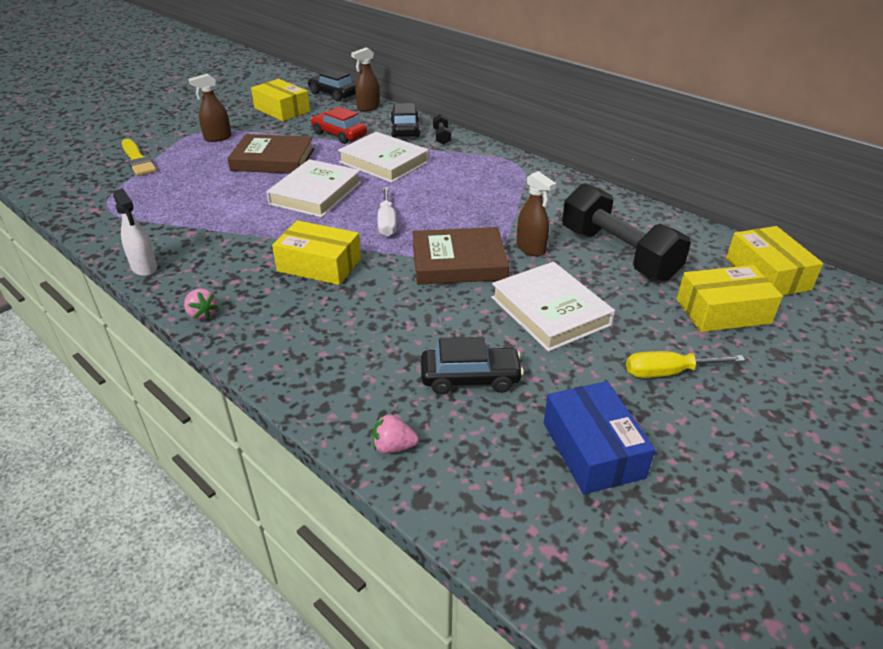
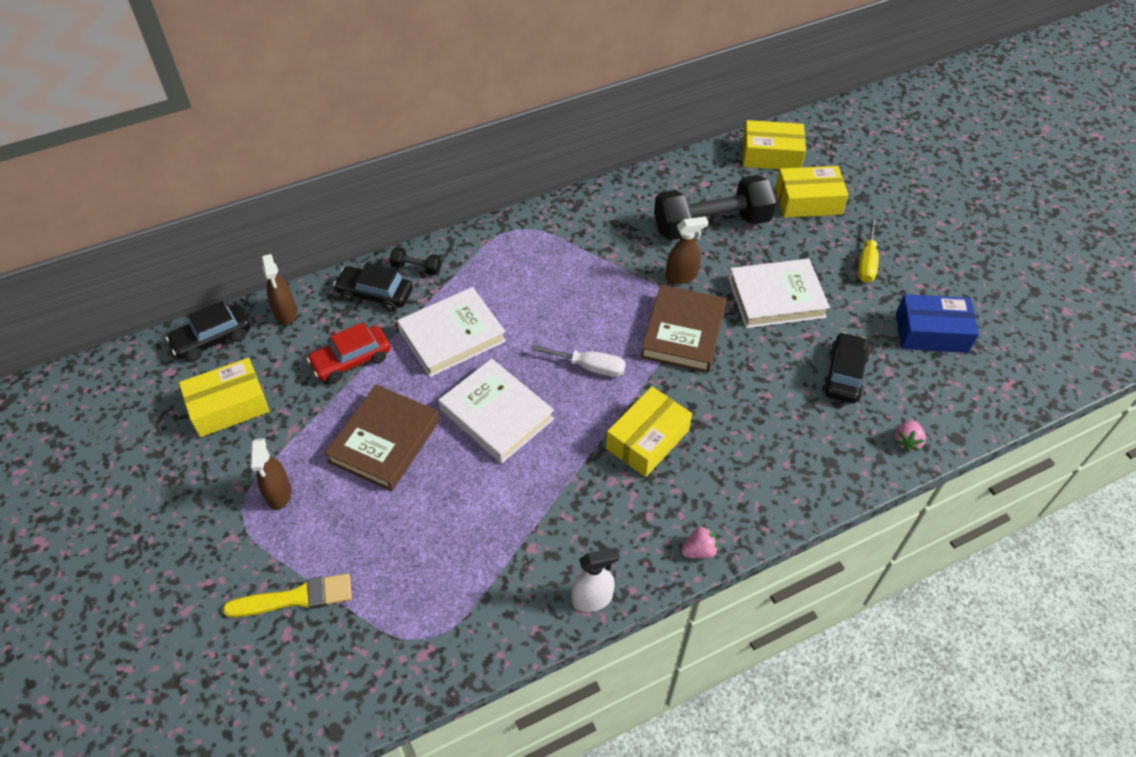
camera: 70 degrees left, 15 degrees up
(723, 311) = (808, 201): yellow box -> yellow box turned 75 degrees clockwise

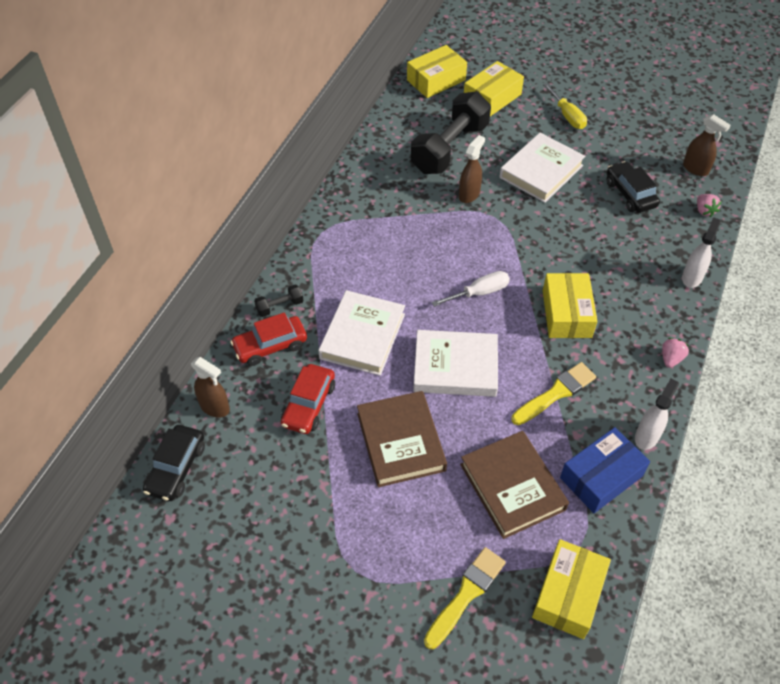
camera: 40 degrees left, 0 degrees up
(229, 406) = (252, 506): yellow box -> yellow box (568, 594)
(279, 494) = (368, 537): brown spray bottle -> brown spray bottle (695, 169)
(375, 294) = (270, 346): black car -> red car
(555, 499) = (556, 393): none -> yellow brush
(683, 332) = (511, 230): brown book -> brown book (512, 487)
(813, 494) = (692, 277): none -> white spray bottle
(931, 332) = (647, 137): blue box -> blue box (601, 477)

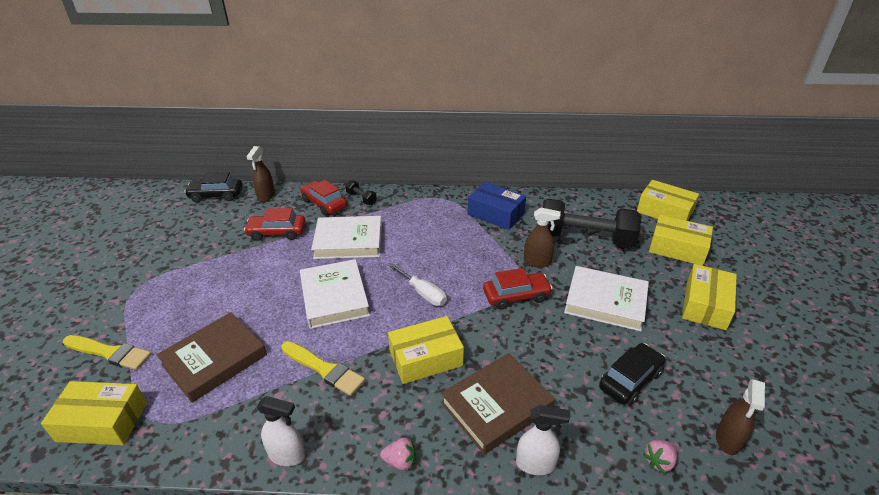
camera: 70 degrees right, 15 degrees down
(400, 442) = (252, 284): brown book -> brown book (496, 405)
(510, 226) = (516, 296): none -> red car
(567, 116) = (705, 305): yellow screwdriver -> yellow box
(601, 477) = (231, 423): blue box -> blue box (496, 214)

